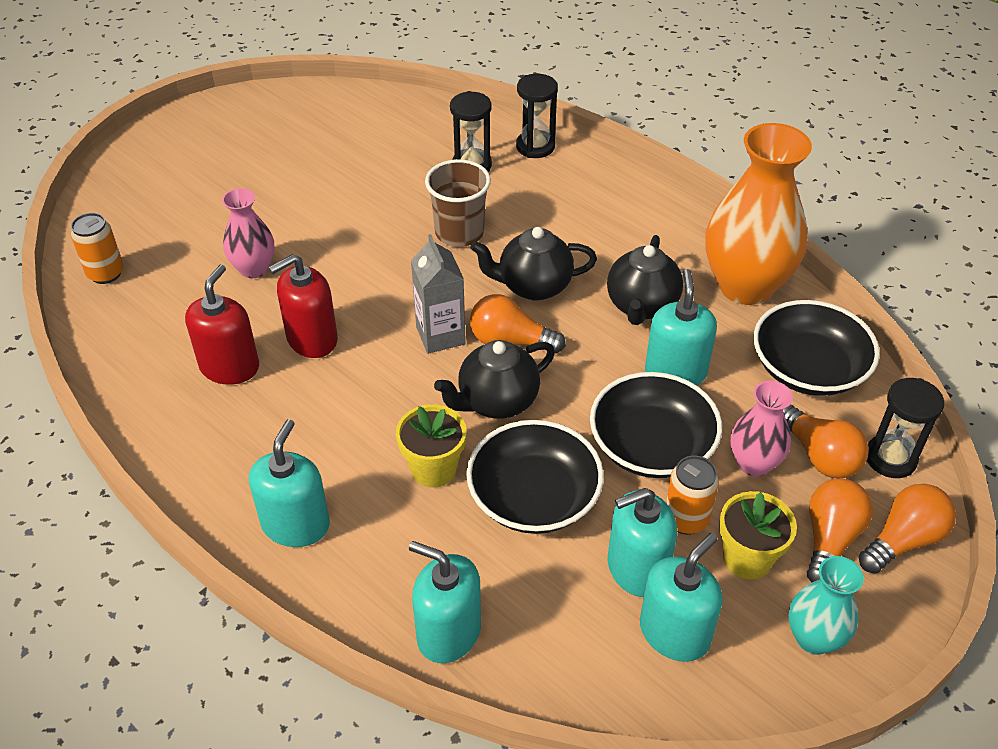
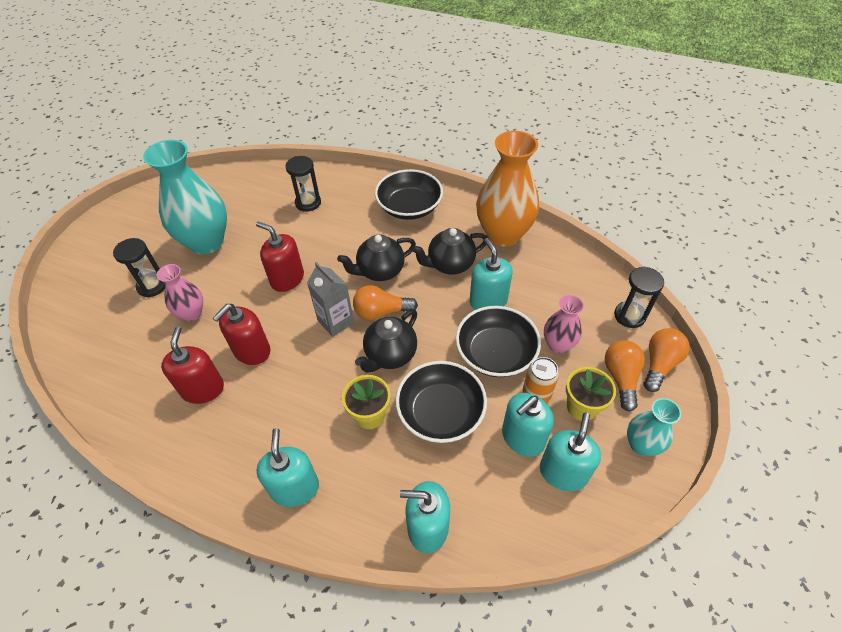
camera: 20 degrees left, 5 degrees up
(106, 273) = (85, 349): orange can -> none
(310, 182) = (206, 242): none -> turquoise vase
(398, 260) = (287, 279): none -> red soap dispenser
(459, 233) = (319, 249): brown cup -> none
(535, 146) = (342, 180): black hourglass -> black hourglass (152, 286)
(641, 306) = (450, 264): black teapot -> black teapot turned 75 degrees clockwise
(808, 369) = (561, 275): black bowl -> black bowl (409, 207)
(820, 456) = (591, 327): orange light bulb -> none

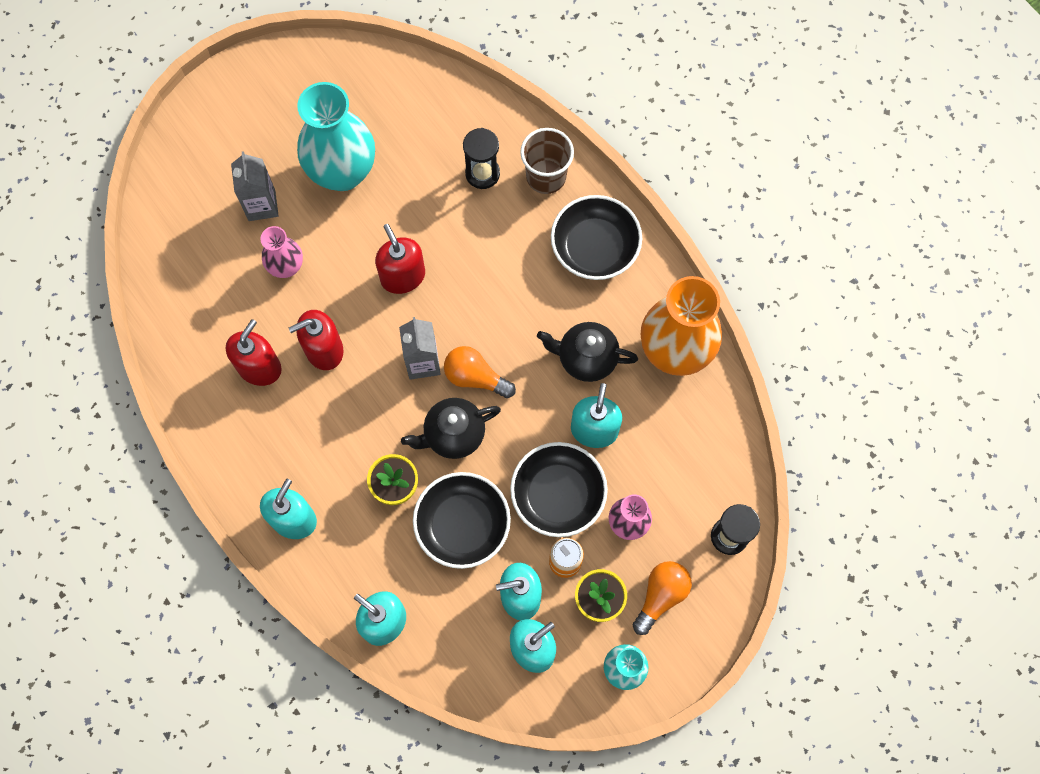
camera: 30 degrees right, 20 degrees up
(152, 286) = (262, 205): black hourglass -> grey carton
(351, 187) = (546, 176): none -> brown cup
(380, 271) = (505, 323): black teapot -> none
(659, 364) = (712, 606): orange light bulb -> none

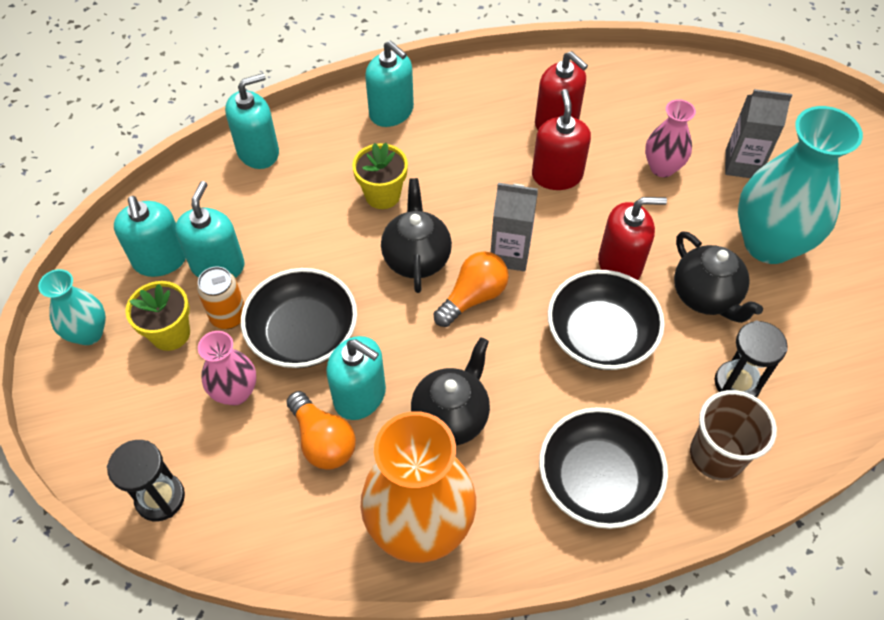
camera: 110 degrees right, 15 degrees down
(412, 208) = (705, 296): none -> black teapot
(462, 525) = (316, 238): black bowl -> black bowl (600, 335)
(661, 596) = (139, 397): orange light bulb -> orange light bulb (323, 441)

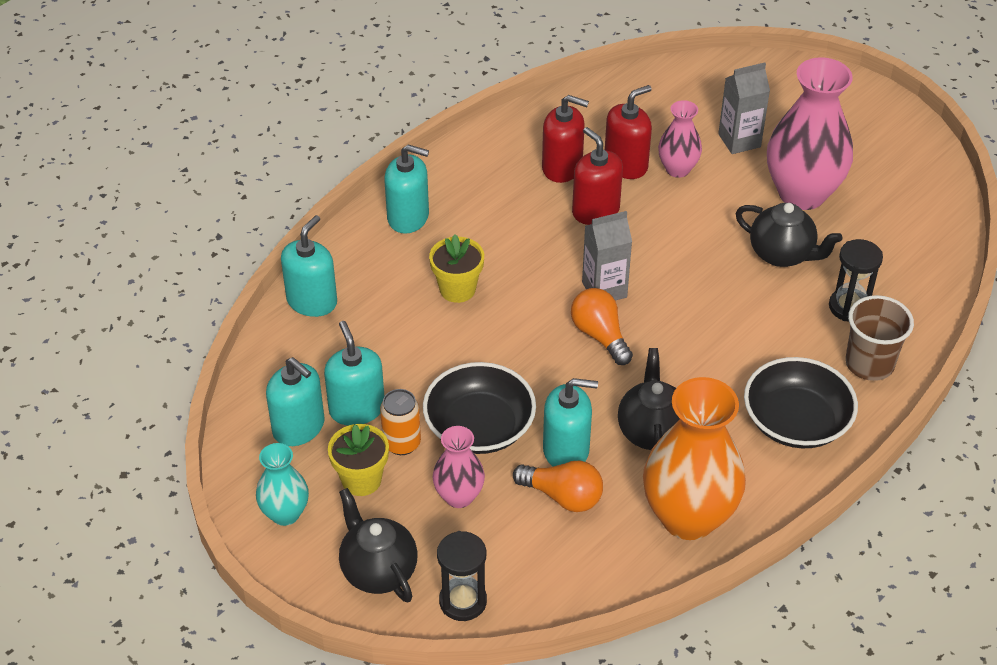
camera: 30 degrees left, 10 degrees down
(416, 258) = (528, 326): black teapot -> black teapot (378, 570)
(473, 297) = (600, 335): orange light bulb -> orange light bulb turned 45 degrees counterclockwise
(600, 335) = (722, 319): black bowl -> none
(620, 264) = (699, 259): red soap dispenser -> red soap dispenser (626, 164)
(769, 243) = (802, 194): turquoise vase -> pink vase

